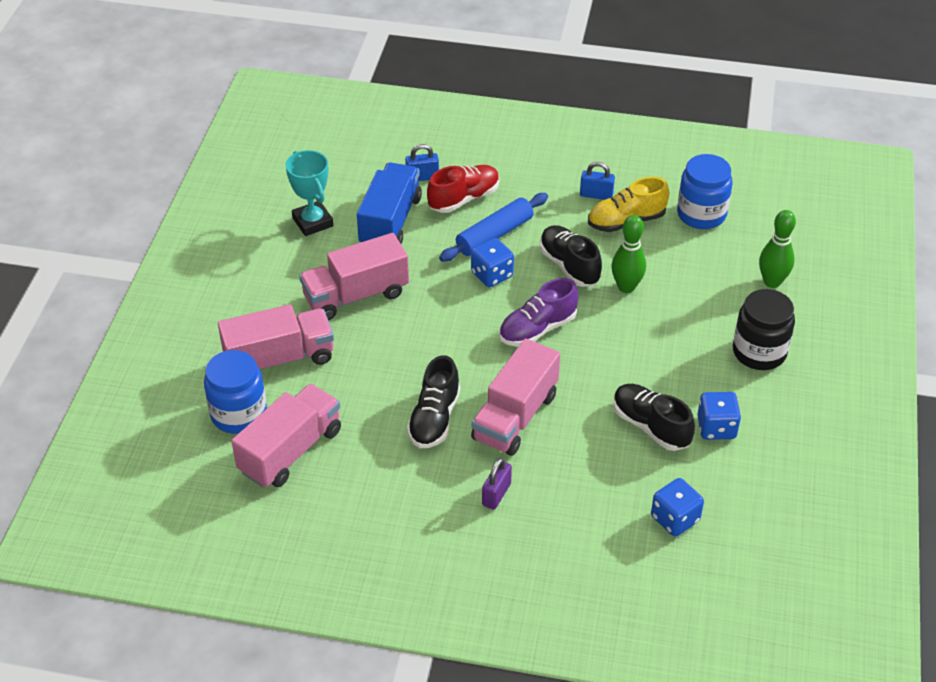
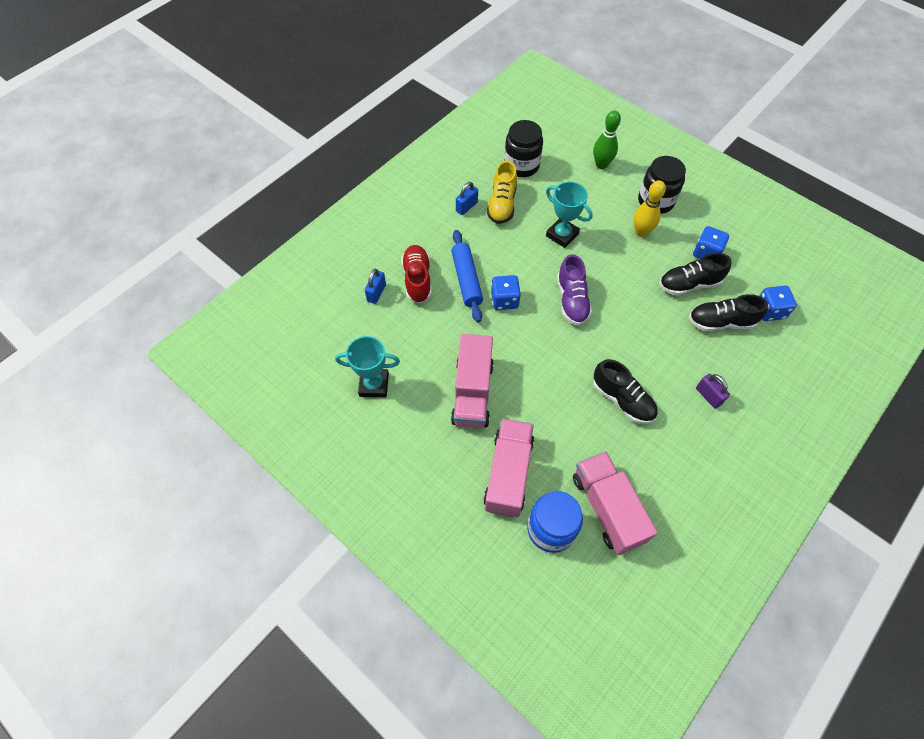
camera: 60 degrees left, 15 degrees up
(390, 221) = (409, 334): blue truck -> none
(515, 417) = (645, 352): pink truck -> none
(569, 266) = (523, 254): black shoe -> black shoe (721, 322)
(626, 287) = (562, 235): green bowling pin -> turquoise trophy
(695, 355) = (641, 232): none -> yellow bowling pin
(701, 214) = (521, 165): blue jar -> black jar

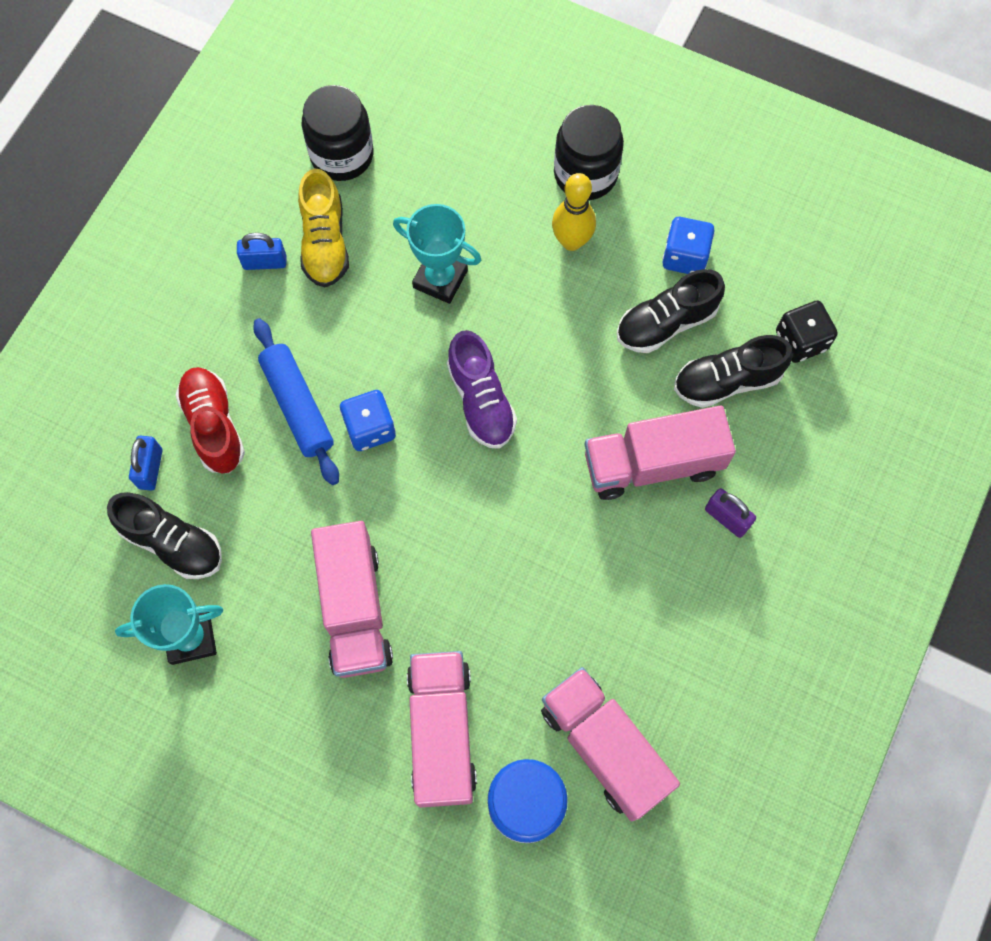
camera: 15 degrees left, 10 degrees up
(466, 207) = (265, 262): blue padlock -> blue padlock turned 60 degrees clockwise
(601, 165) = (480, 121): green bowling pin -> none
(622, 400) = (595, 559): black shoe -> black shoe (172, 542)
(667, 356) = (653, 464): none -> pink truck
(769, 311) = (800, 341): blue dice -> black dice

